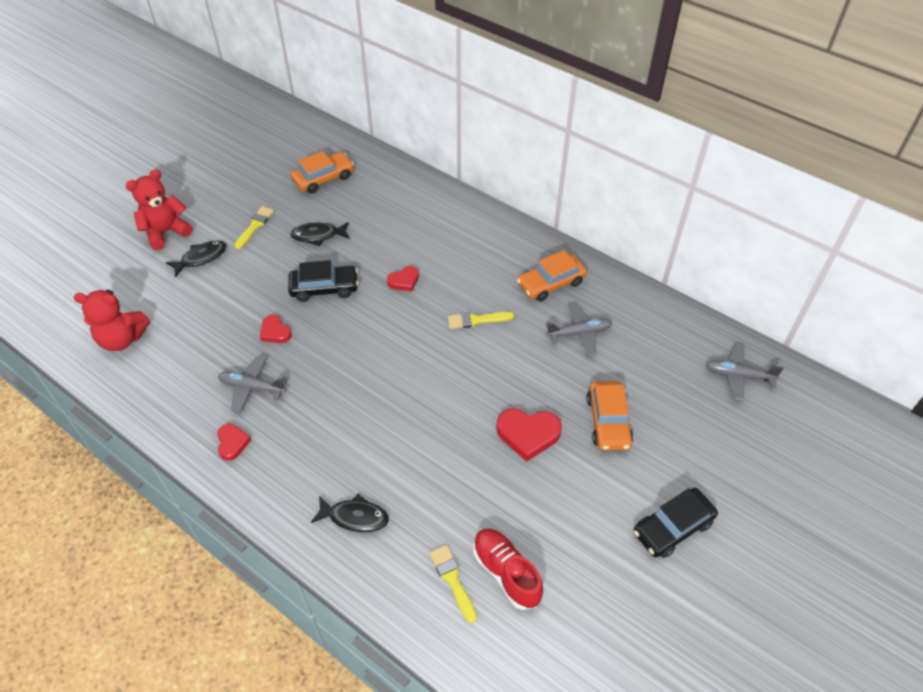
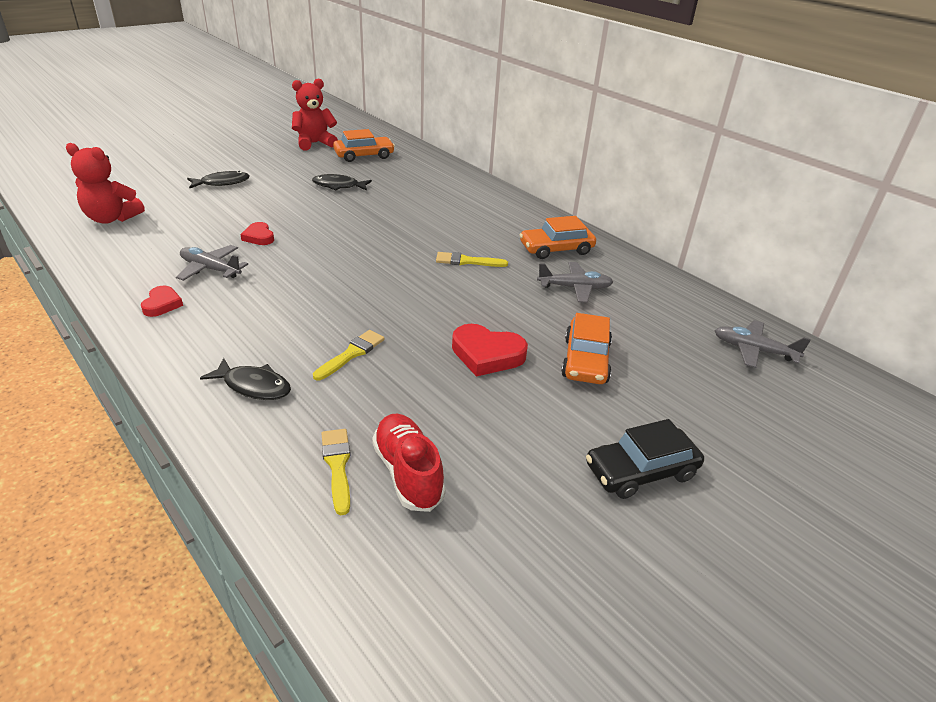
camera: 10 degrees right, 15 degrees down
(166, 232) = (202, 164): red teddy bear -> red teddy bear (314, 143)
(255, 226) = (284, 172): yellow brush -> yellow brush (351, 354)
(324, 288) = (325, 217): black car -> none
(404, 281) = (405, 225): red heart -> none

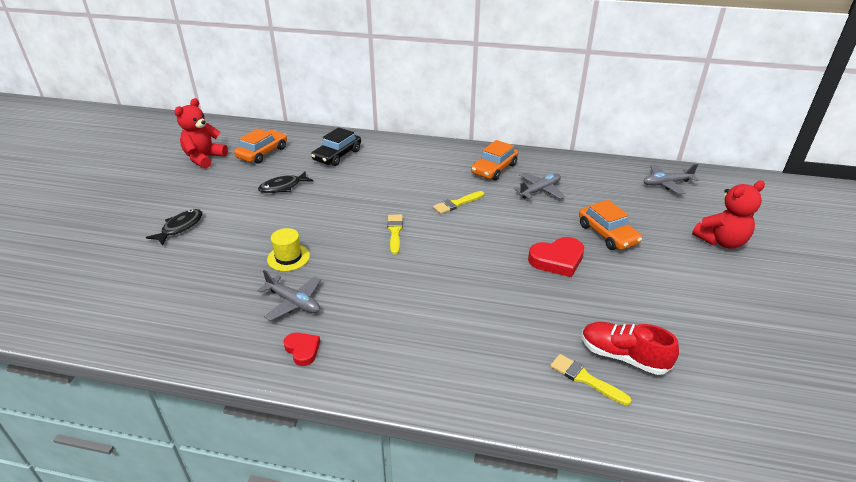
camera: 35 degrees left, 0 degrees up
(112, 218) = (130, 306): red teddy bear -> red teddy bear (721, 241)
(210, 269) = (293, 302): grey plane -> grey plane turned 135 degrees counterclockwise
(253, 386) = (463, 365): black fish -> none
(259, 237) = (288, 257): red heart -> yellow hat
(351, 354) = (486, 306): yellow brush -> yellow brush (395, 232)
(641, 471) = (712, 281): black car -> black car (337, 155)

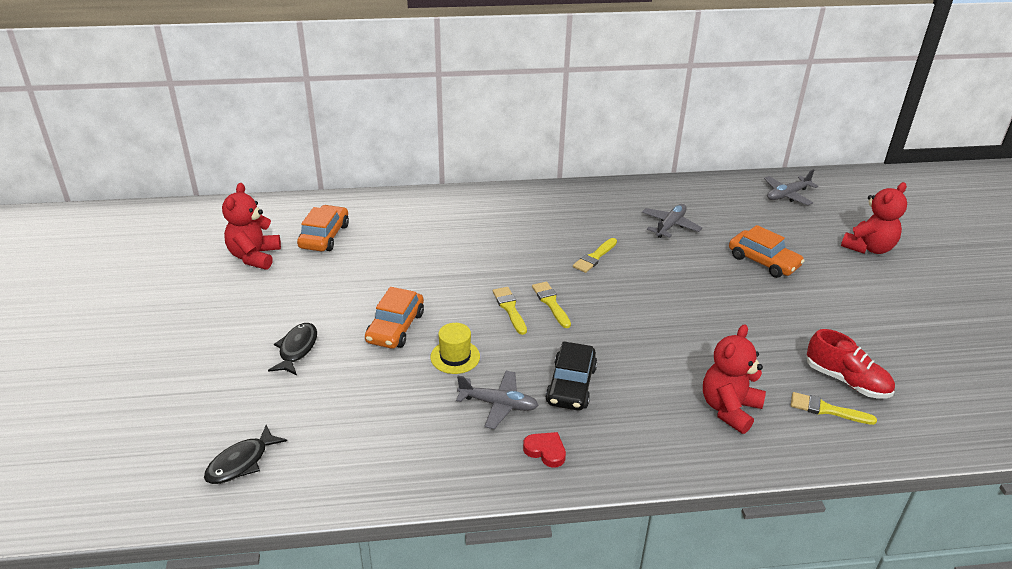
camera: 20 degrees left, 0 degrees up
(283, 187) = (384, 275): black fish -> black fish (241, 462)
(337, 155) = (419, 223): black car -> black car (571, 385)
(358, 230) = (509, 308): none -> yellow brush
(489, 354) = (729, 409): none -> red teddy bear
(494, 169) = (607, 209): orange car -> orange car (395, 327)
(557, 260) = (733, 299): red heart -> none
(623, 356) = (846, 381): red shoe -> red shoe turned 150 degrees counterclockwise

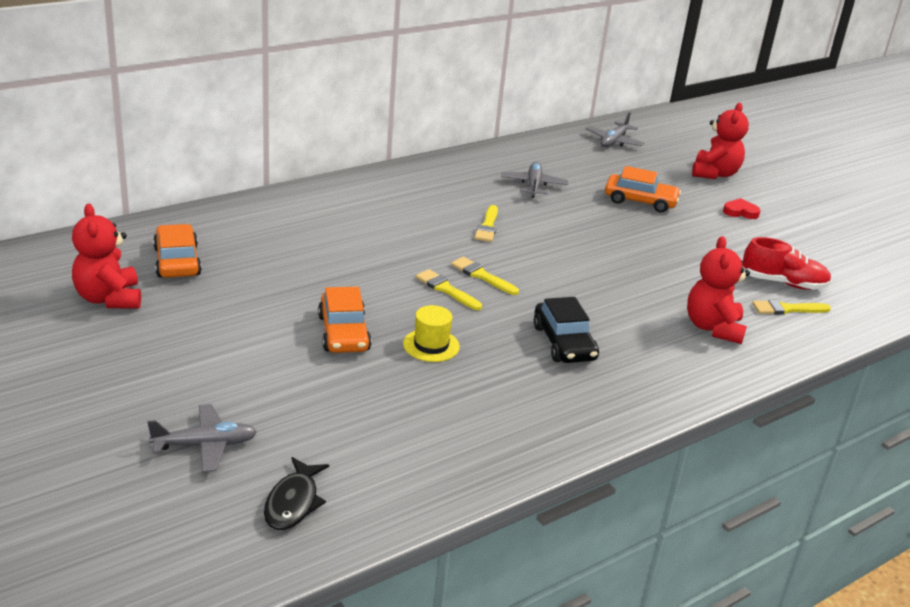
camera: 30 degrees left, 5 degrees down
(297, 349) = (252, 379): black fish -> none
(498, 404) = (511, 376): grey plane -> grey plane (205, 445)
(545, 451) = (590, 404): red heart -> red heart (740, 212)

